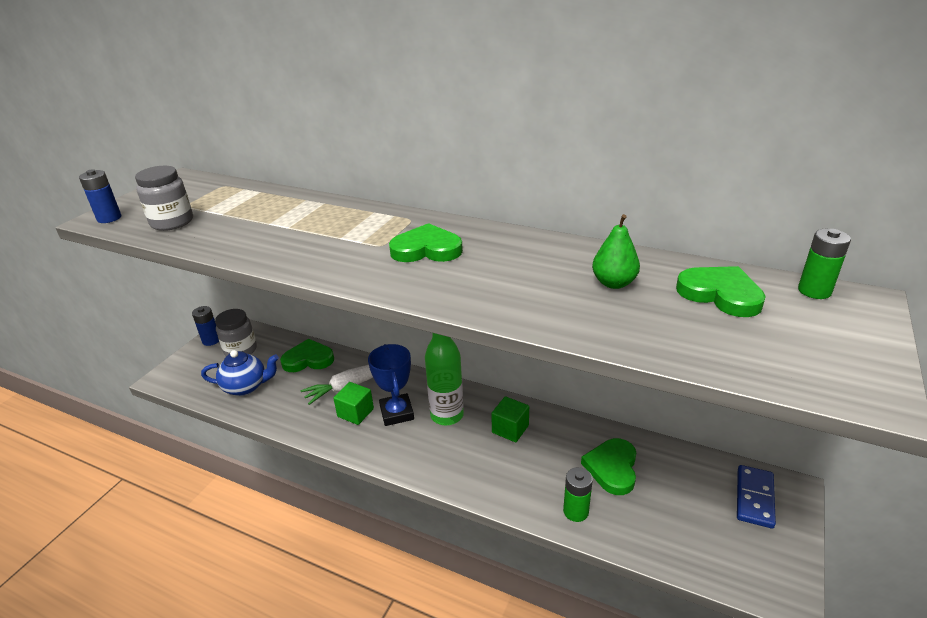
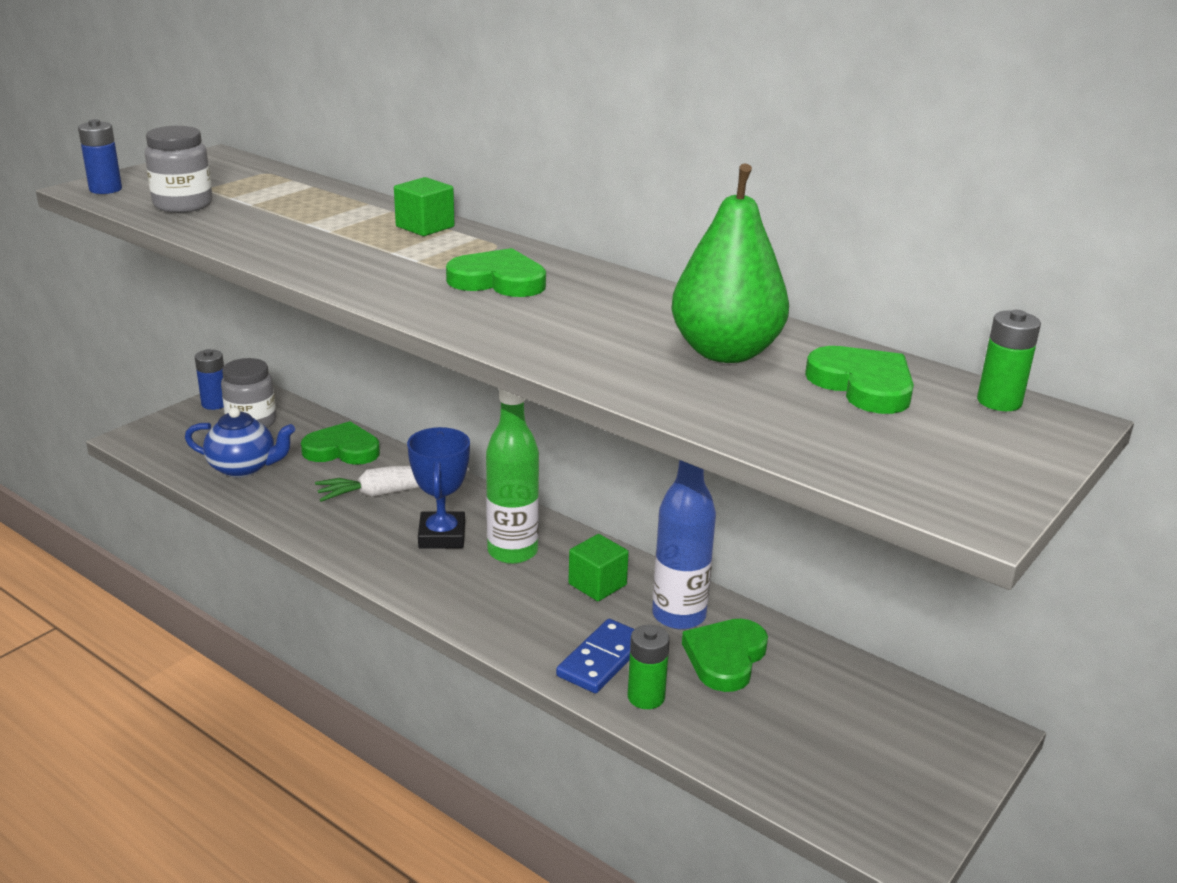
camera: 10 degrees right, 5 degrees down
(355, 413) = (384, 525): green cube -> green cube (425, 227)
(570, 442) = (679, 615): none -> blue bottle
(613, 283) = (725, 352): green pear -> green pear, size x1.79
(754, 498) = (922, 733): blue domino -> blue domino (602, 659)

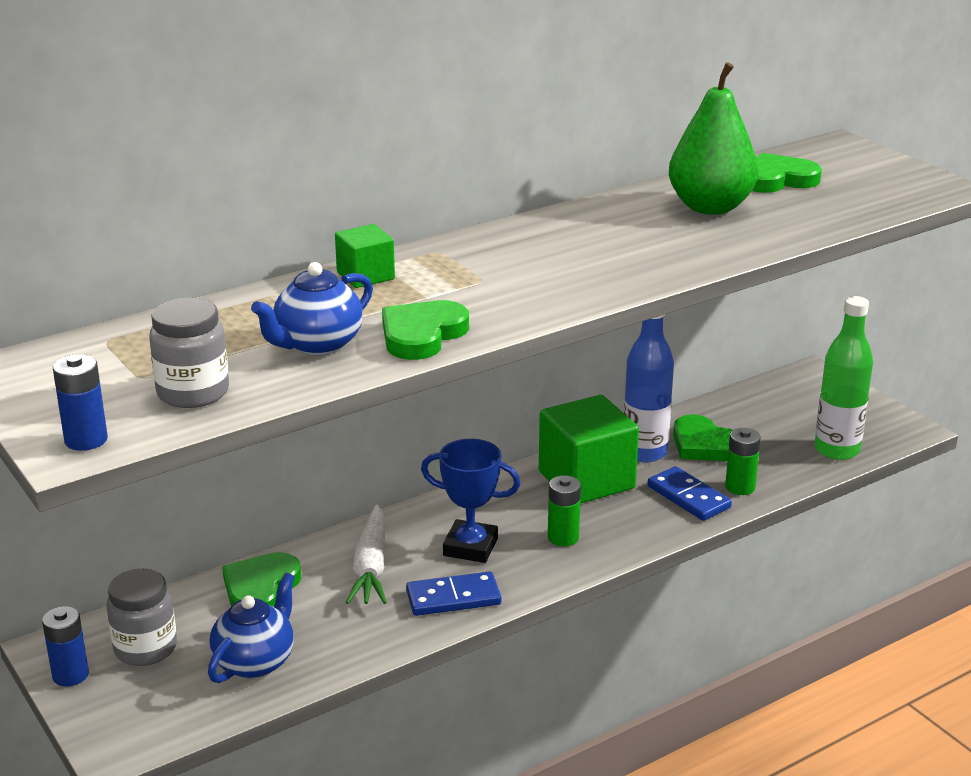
camera: 70 degrees left, 0 degrees up
(278, 228) = (317, 344): none -> blue teapot
(357, 541) = (453, 598): none -> blue domino
(498, 280) = (528, 261): green heart -> green heart (422, 335)
(512, 552) = (516, 513): green bottle -> green bottle (837, 450)
(597, 584) = (586, 480): green cube -> green cube, size x1.92
(999, 401) = (810, 151): green battery -> green battery (563, 537)

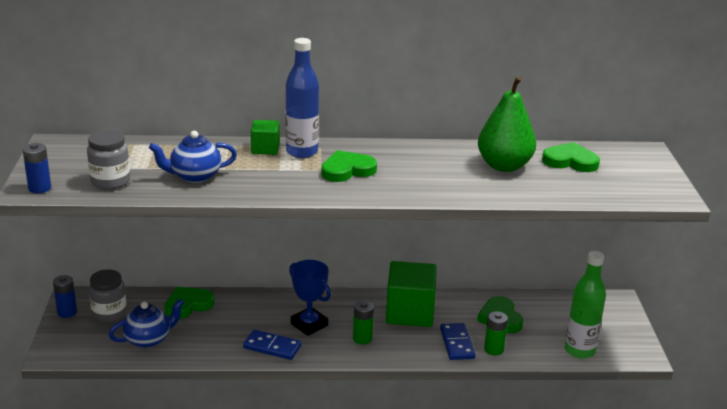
camera: 30 degrees right, 0 degrees up
(371, 567) = (249, 315): white carrot -> none
(422, 335) = (249, 188): green heart -> green heart (347, 170)
(644, 452) = (460, 309): blue bottle -> blue bottle (302, 152)

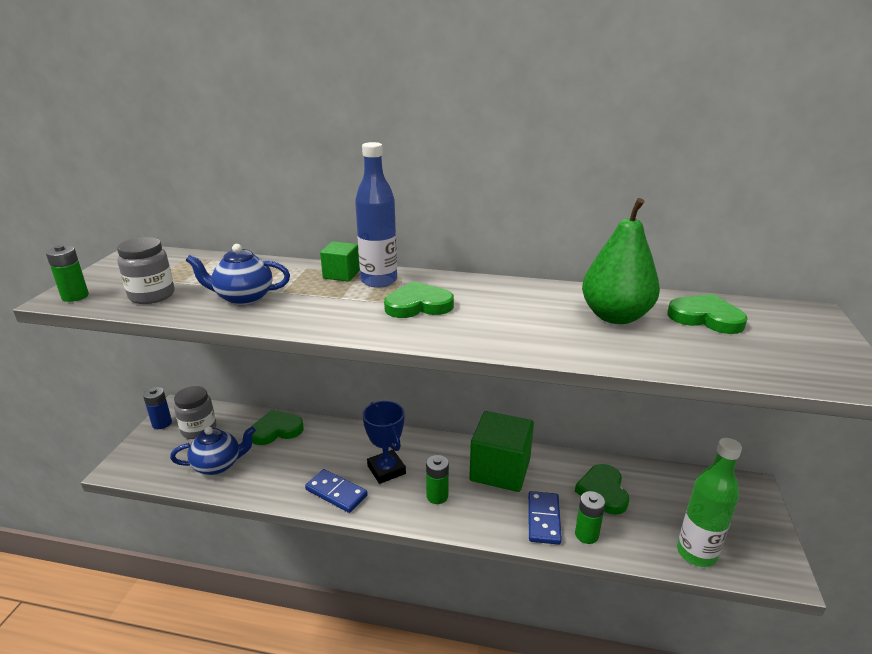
camera: 15 degrees right, 0 degrees up
(39, 188) = (75, 296): blue battery -> green battery

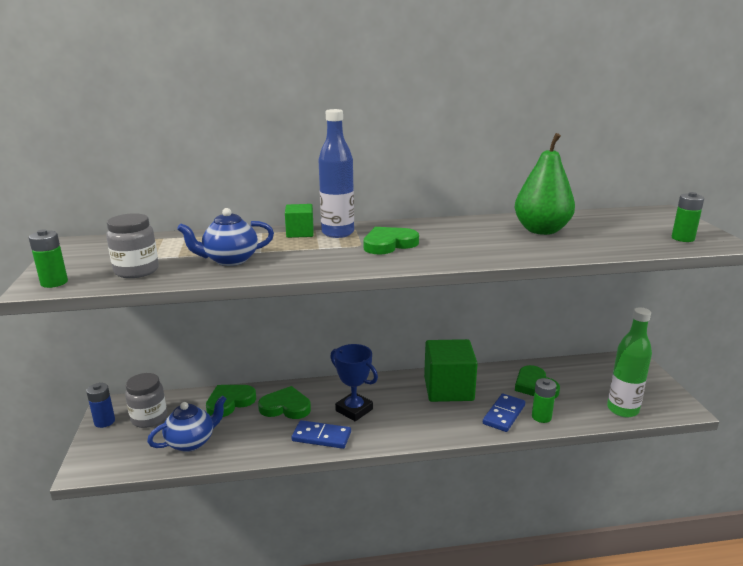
camera: 20 degrees left, 5 degrees down
(437, 496) = (410, 419): green battery -> green battery (682, 238)
(544, 519) = (504, 414): blue domino -> blue domino turned 45 degrees clockwise
(705, 318) = (601, 223): green heart -> green heart (285, 407)

